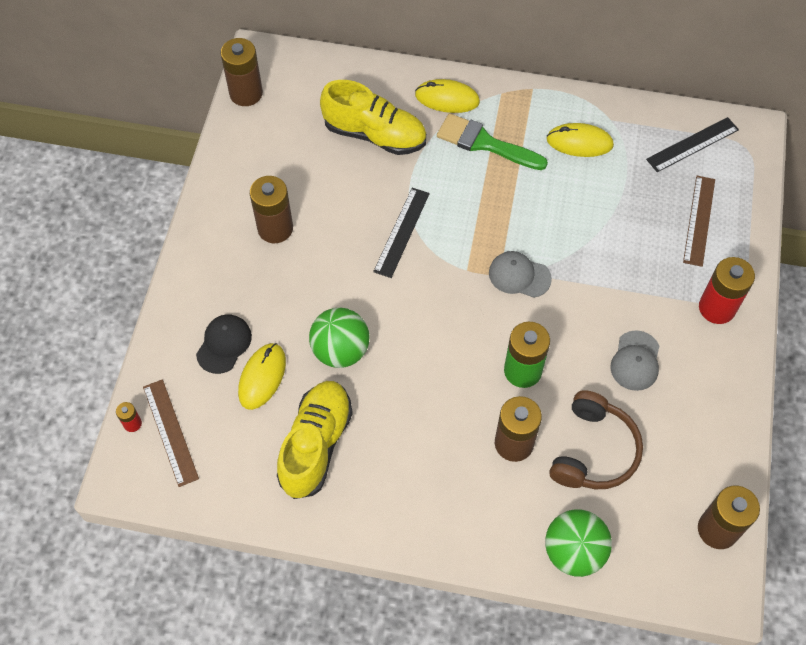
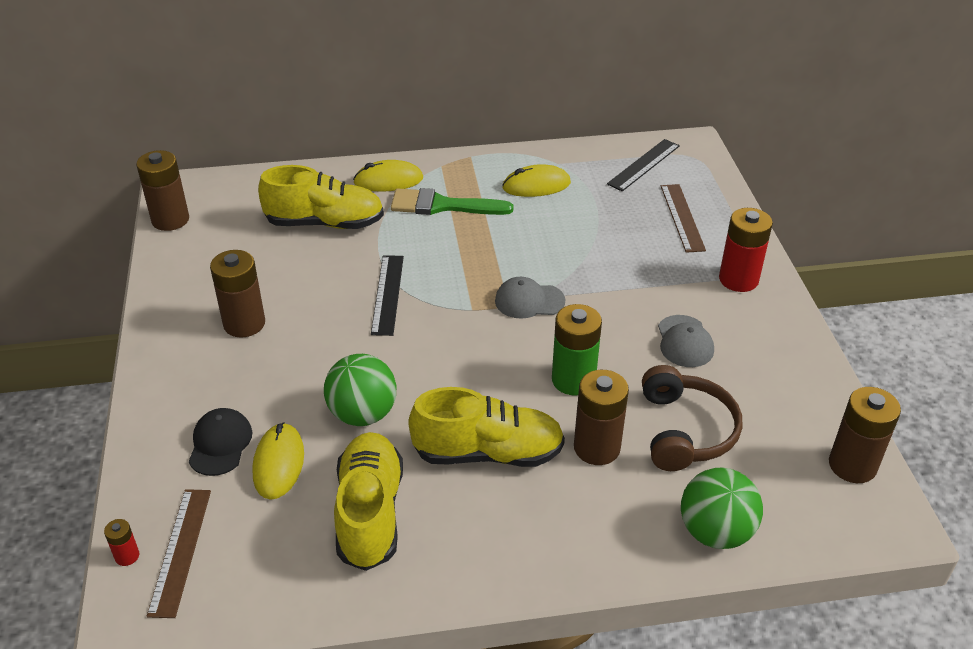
camera: 20 degrees left, 20 degrees down
(170, 432) = (180, 551): brown ruler -> brown ruler turned 45 degrees clockwise
(425, 420) = (488, 453): none -> yellow shoe

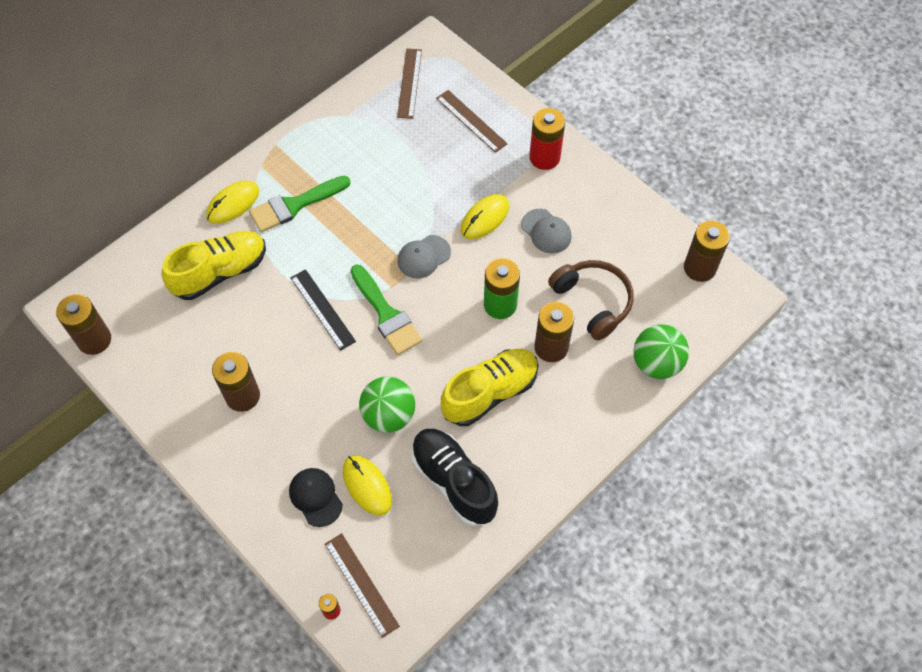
camera: 35 degrees left, 20 degrees up
(370, 513) = (454, 481): yellow shoe -> black shoe
(445, 329) = (386, 314): none -> green brush
(536, 185) = (348, 147): yellow mouse -> yellow mouse (485, 218)
(643, 165) = (409, 83): black ruler -> brown ruler

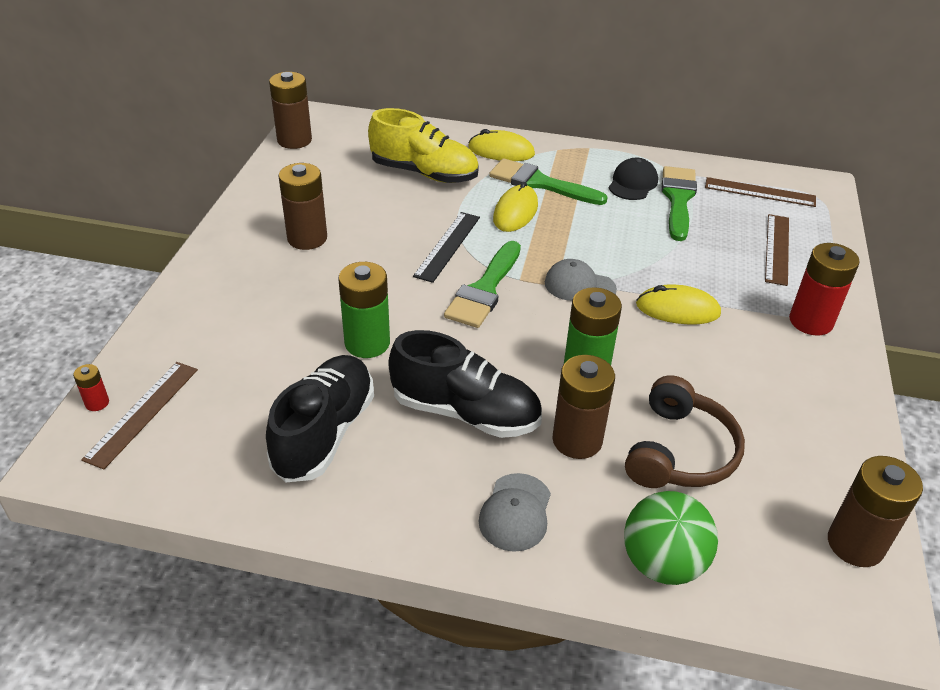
camera: 55 degrees right, 20 degrees down
(315, 497) = (229, 332): black cap -> black cap (633, 183)
(367, 486) = (268, 364): yellow mouse -> yellow mouse (515, 212)
(380, 135) = (678, 199): none -> green brush
(388, 415) = (367, 343): green ball -> green battery
(409, 83) = (760, 192): brown ruler -> brown ruler turned 45 degrees clockwise
(490, 393) = (465, 412): yellow shoe -> black shoe
(546, 231) = (722, 365): grey cap -> grey cap (515, 512)

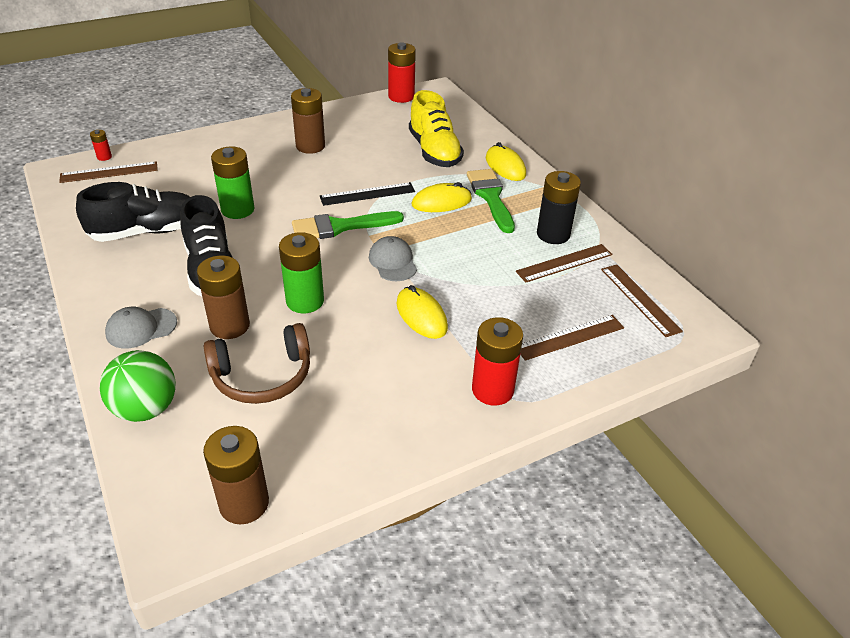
camera: 50 degrees right, 0 degrees up
(294, 140) = (401, 97): brown battery -> red battery
(633, 183) = (553, 234): black cap -> black battery
(678, 199) = (564, 263): green brush -> brown ruler

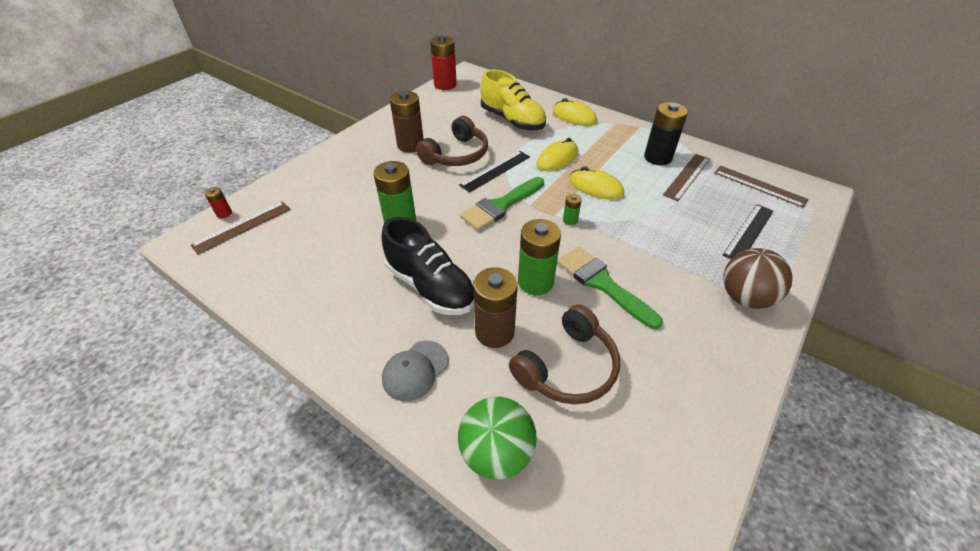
camera: 25 degrees left, 5 degrees up
(146, 232) = (333, 272): black shoe -> none
(244, 503) = (673, 503): brown battery -> none
(345, 168) = (456, 155): none -> brown headphones
(393, 262) = (570, 220): grey cap -> green battery
(421, 315) = (635, 257): yellow mouse -> yellow mouse (596, 187)
(491, 197) = (588, 143): green brush -> green brush (602, 284)
(492, 390) = (744, 297): red battery -> brown ball
(570, 337) = (748, 232): brown ruler -> black ruler

